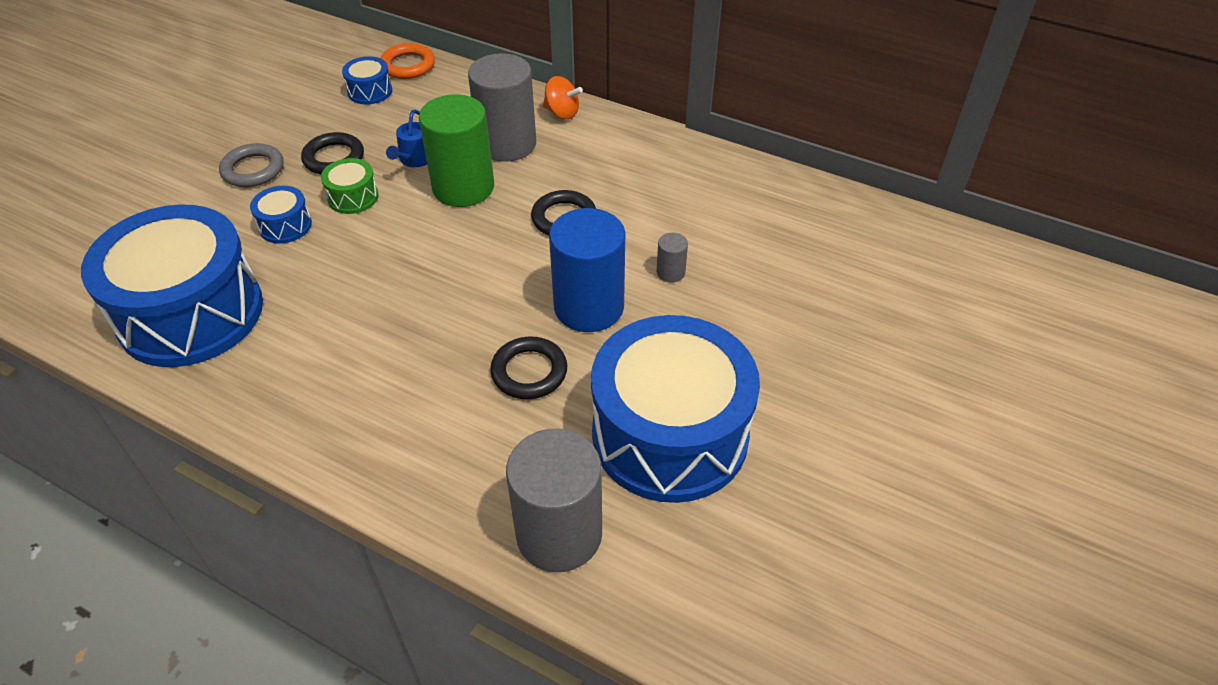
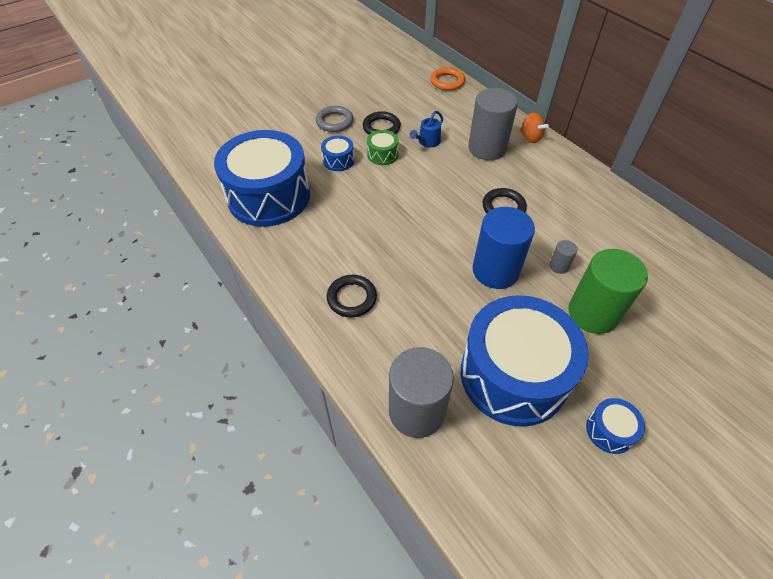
camera: 25 degrees right, 5 degrees up
(370, 91) = (418, 92): blue drum -> blue drum (609, 430)
(463, 187) = (449, 168): green cylinder -> green cylinder (593, 313)
(529, 372) = (441, 299): black ring -> black ring (352, 298)

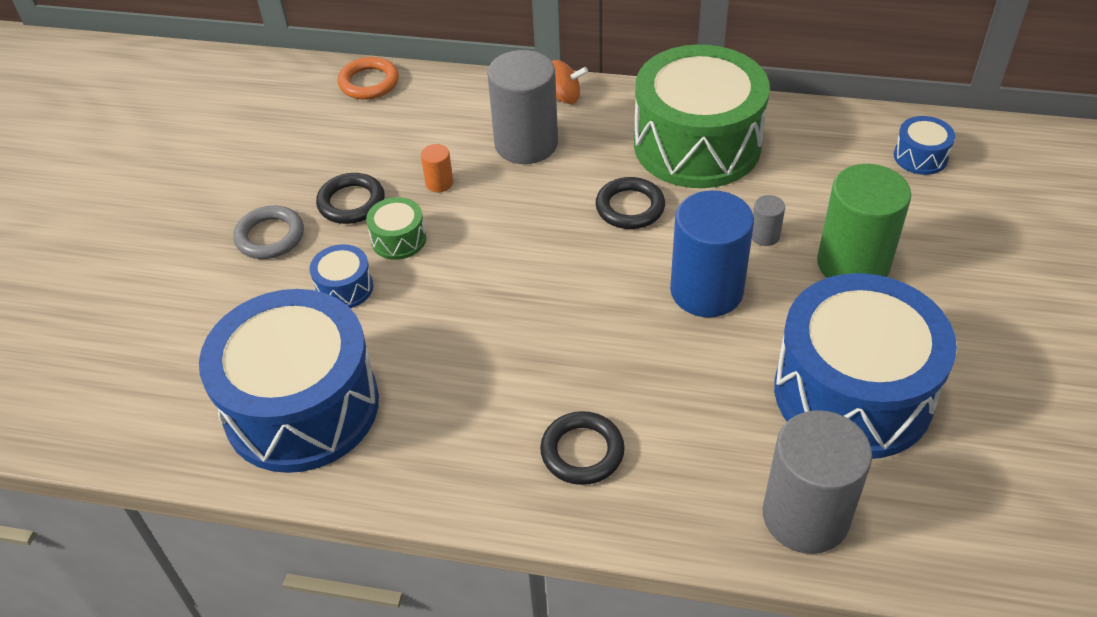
camera: 40 degrees left, 5 degrees down
(427, 142) = (439, 183): blue watering can -> orange cylinder
(575, 200) = (697, 145): none -> green drum
(609, 430) = (994, 375): blue drum -> blue drum (920, 157)

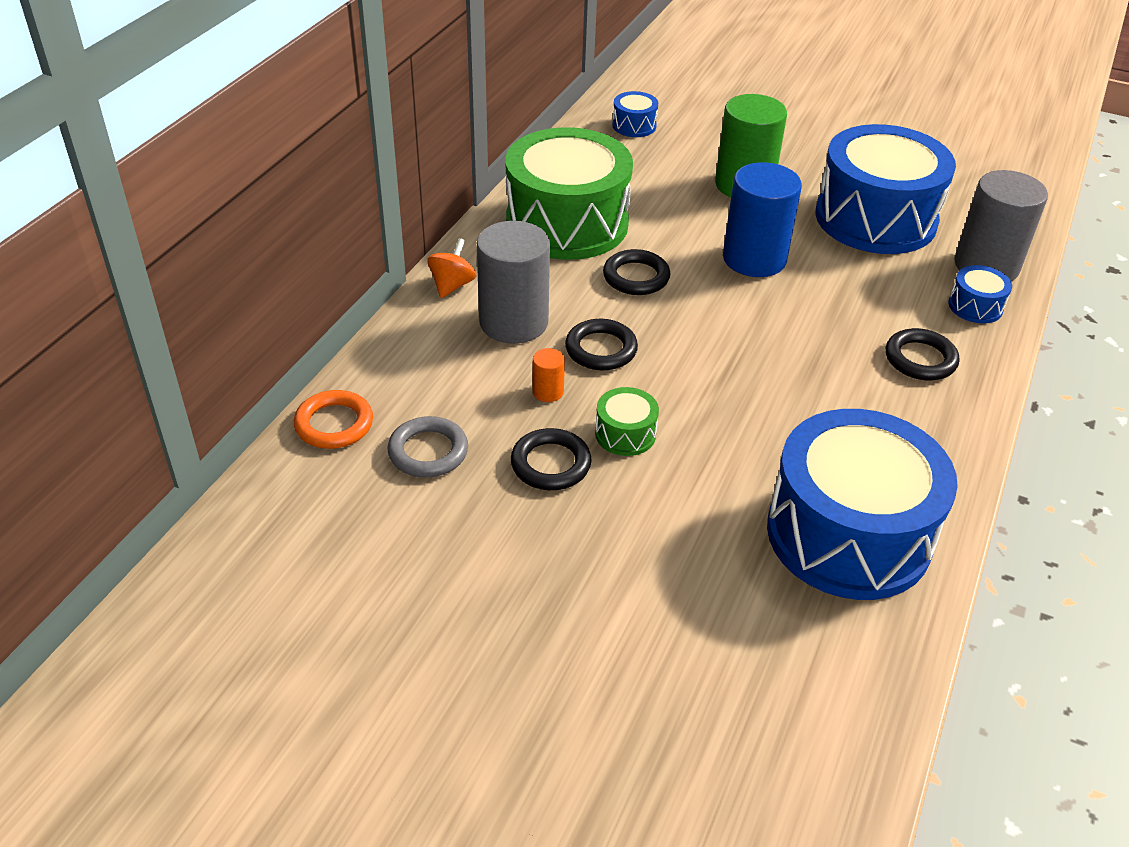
camera: 80 degrees left, 5 degrees down
(270, 236) = (582, 540): grey ring -> grey ring (428, 451)
(344, 288) = (686, 484): blue drum -> blue drum (975, 306)
(508, 204) = (601, 349): none -> black ring
(765, 236) = (698, 216): grey cylinder -> none

